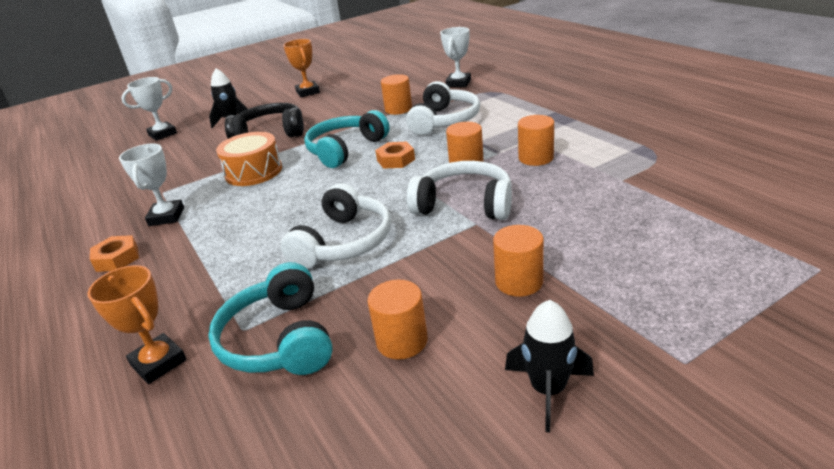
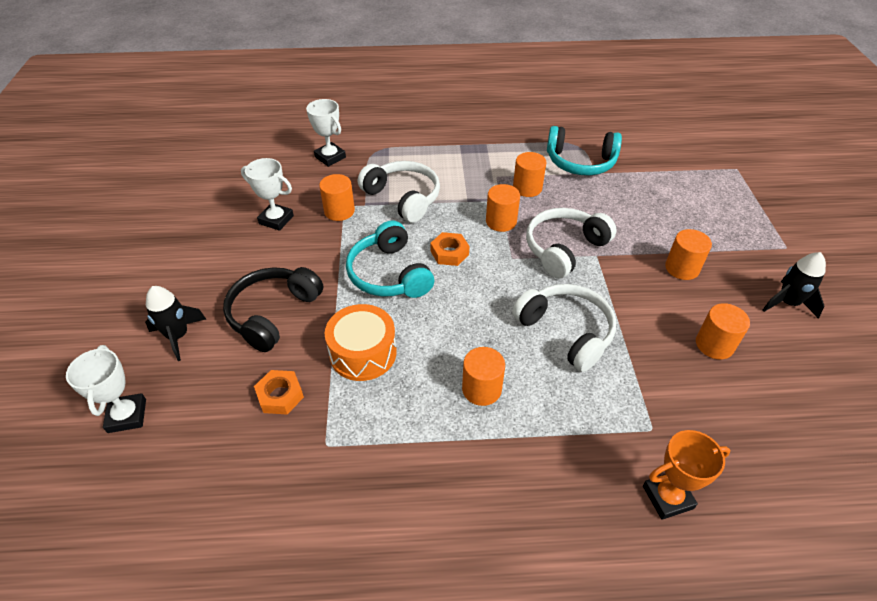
camera: 65 degrees left, 15 degrees up
(117, 259) = (458, 512): orange nut -> orange nut (280, 396)
(166, 217) = (397, 451): white trophy -> white trophy (276, 220)
(244, 227) = (481, 389): none -> orange cylinder
(279, 339) = (678, 409): turquoise headphones -> turquoise headphones (580, 162)
(308, 92) = (190, 251): orange trophy -> none

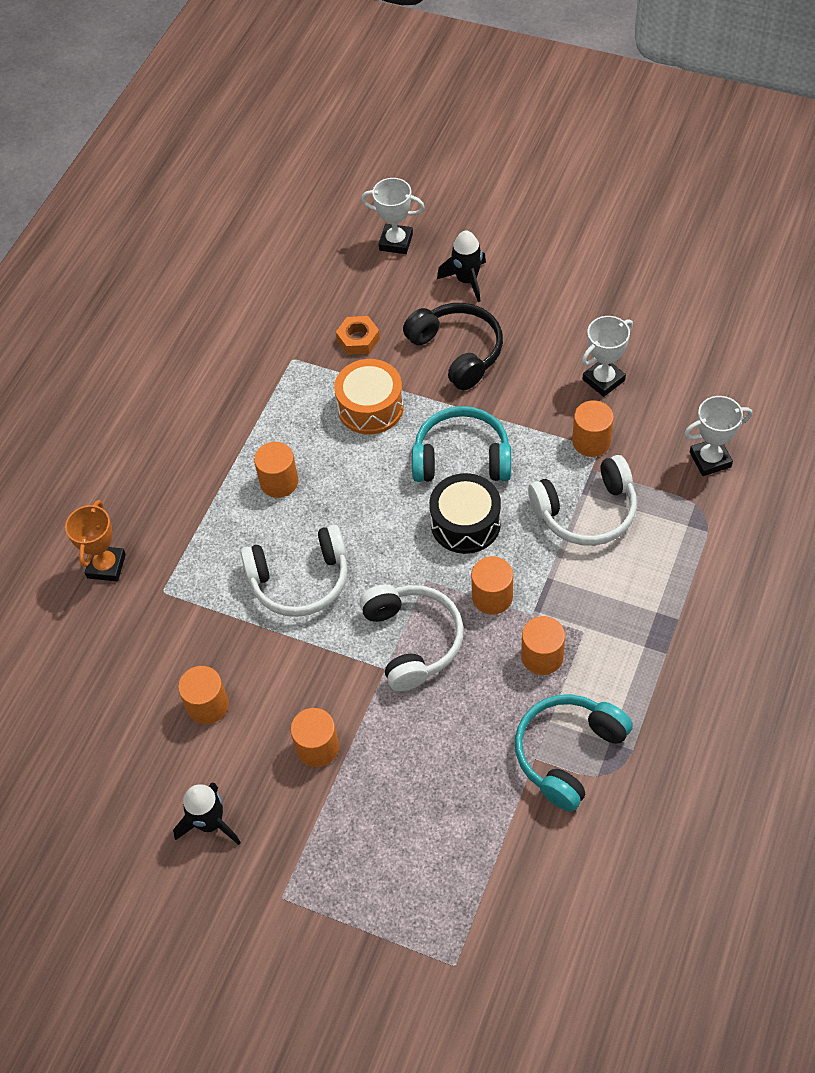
camera: 120 degrees right, 10 degrees up
(449, 253) = (465, 523): orange nut -> black drum

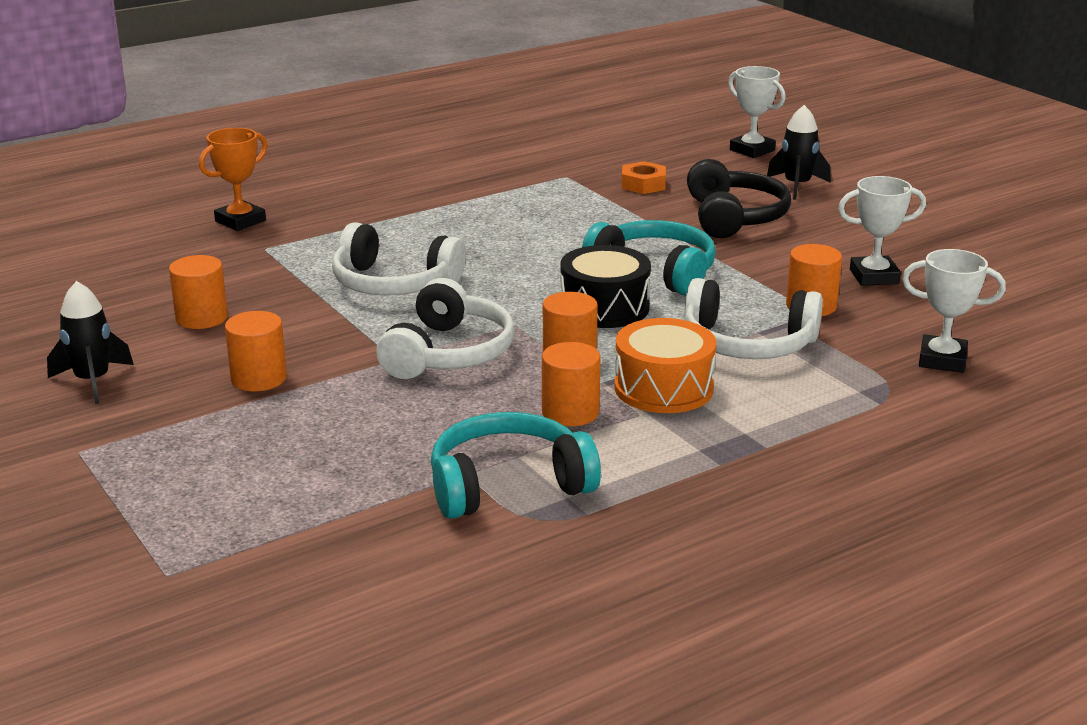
camera: 30 degrees right, 30 degrees down
(279, 482) = (457, 229): orange cylinder -> none
(370, 407) = (602, 219): orange drum -> orange drum (663, 388)

